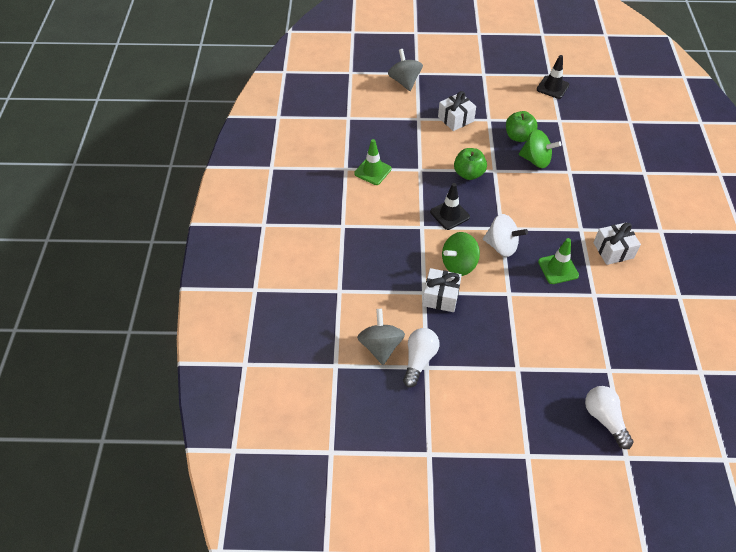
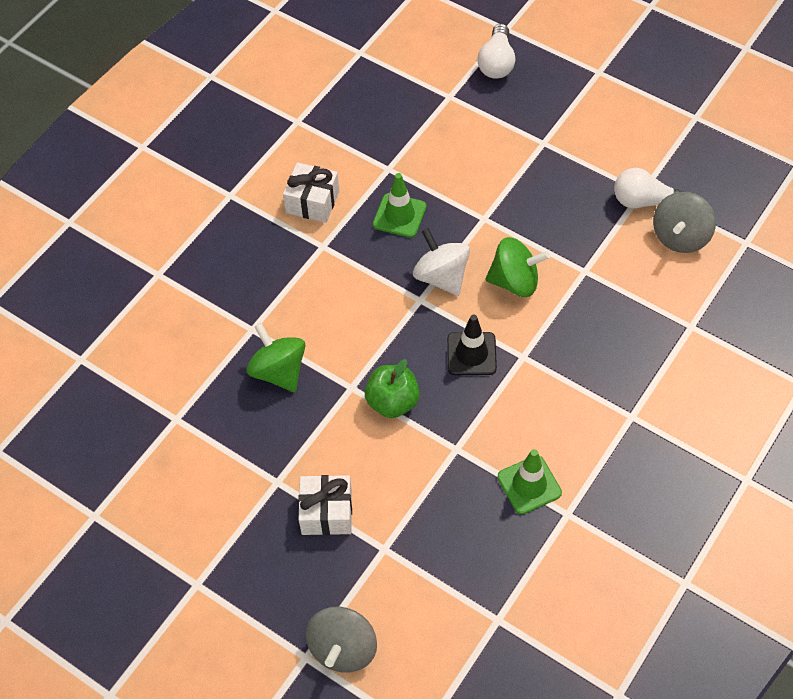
camera: 145 degrees left, 5 degrees up
(419, 360) = (645, 201): white light bulb -> white light bulb turned 45 degrees clockwise
(441, 296) = (568, 255): white gift -> none
(518, 136) = (263, 424): green apple -> none
(552, 87) = (118, 487): black traffic cone -> none

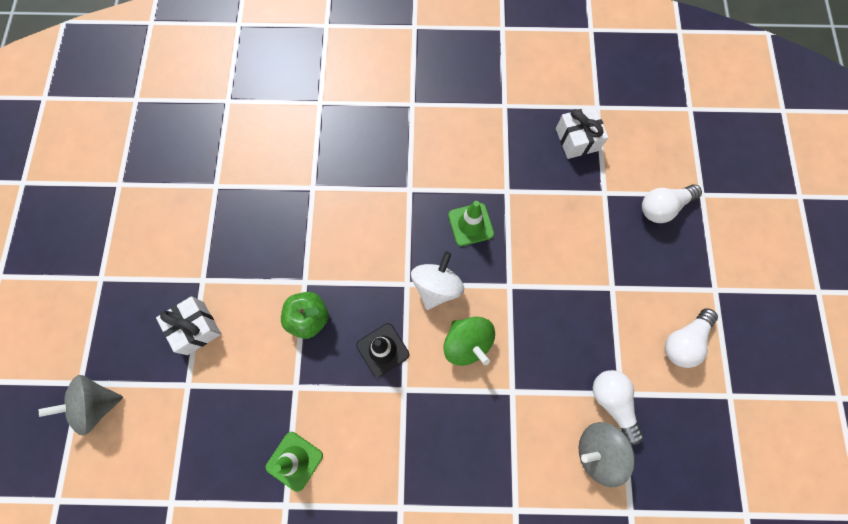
camera: 55 degrees right, 15 degrees up
(279, 371) = (289, 226): green spinning top -> none
(312, 202) = (442, 159): white gift -> white gift (577, 139)
(627, 120) = (684, 341): none -> white light bulb

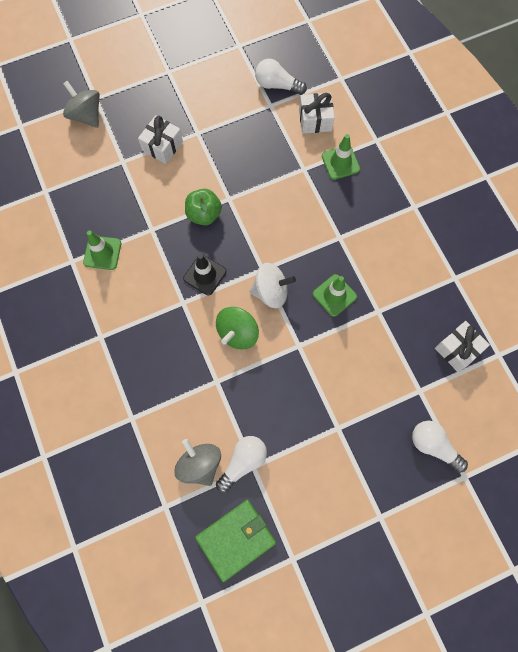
camera: 65 degrees right, 0 degrees up
(261, 149) = (315, 120): none -> white gift
(325, 148) = (340, 162): none -> green traffic cone
(684, 341) = (321, 504): white light bulb -> white light bulb (277, 85)
(691, 447) = (236, 539): none -> green wallet

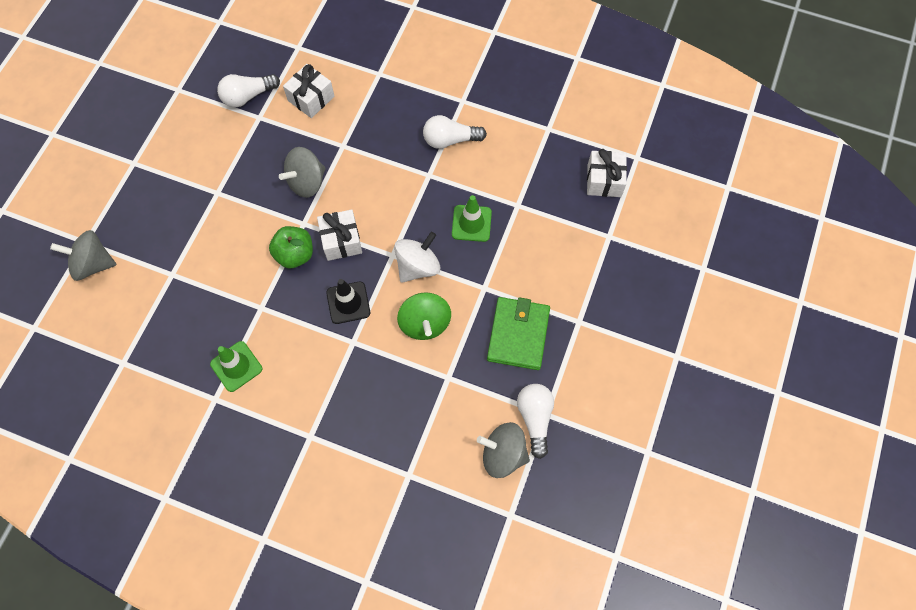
camera: 45 degrees left, 5 degrees down
(162, 146) = (196, 230): white gift -> white gift (341, 241)
(236, 539) = (591, 482): green wallet -> green wallet (518, 334)
(257, 173) = (307, 182): none -> grey spinning top
(340, 162) = (368, 115): green traffic cone -> none
(433, 445) = (659, 267): white light bulb -> white light bulb (450, 140)

